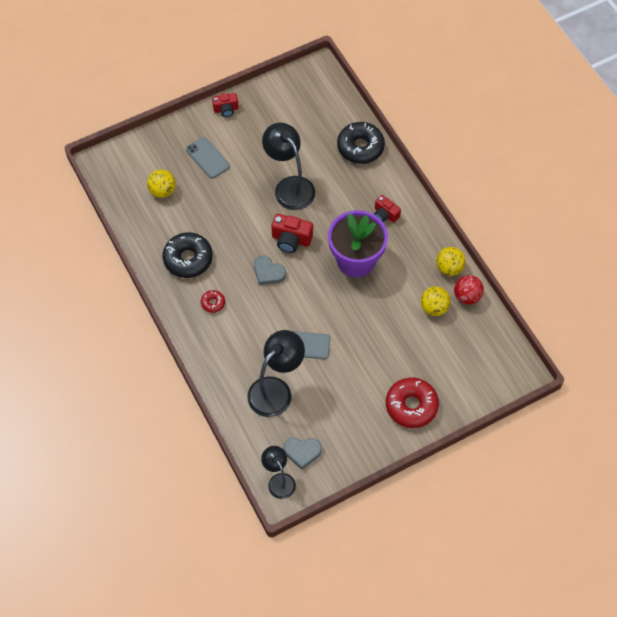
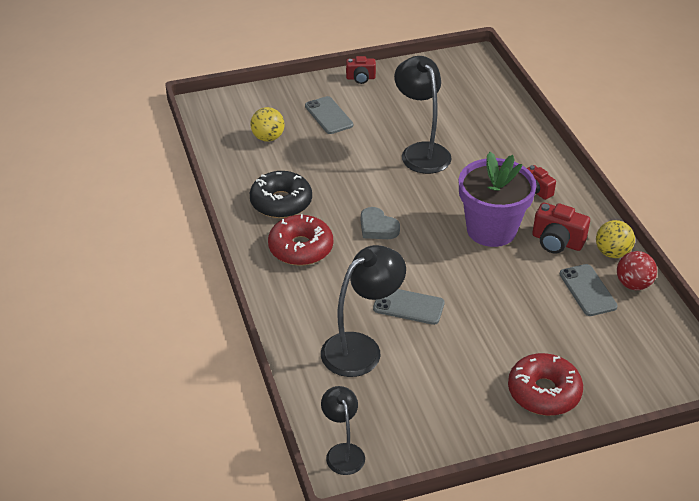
camera: 10 degrees right, 20 degrees down
(213, 303) = (300, 248): red donut -> red donut, size x2.07
(291, 240) = (413, 200): red camera -> red camera (557, 241)
(302, 452) = (382, 424): grey heart -> none
(360, 147) = (513, 127): black donut -> none
(434, 308) = (587, 290): yellow ball -> grey phone

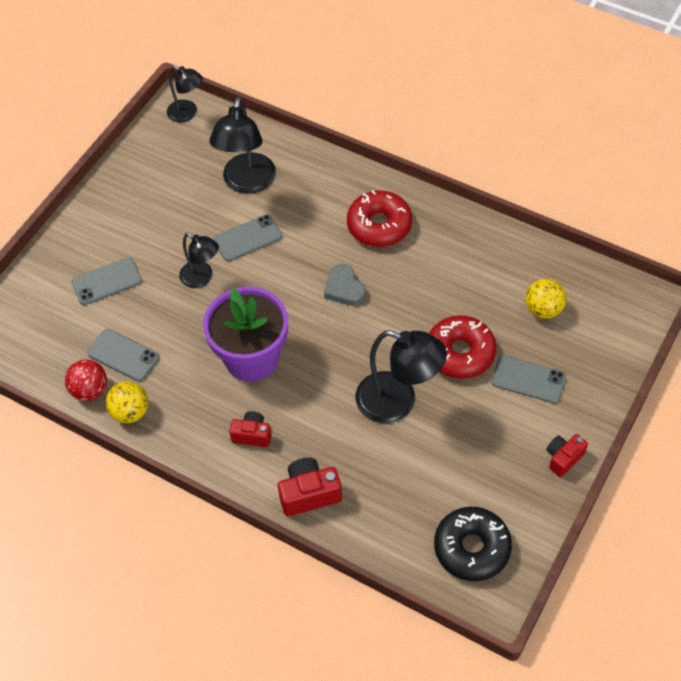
camera: 140 degrees right, 15 degrees up
(281, 202) = (445, 253): black donut -> black donut (472, 548)
(377, 227) = (344, 288): grey heart -> grey heart turned 120 degrees counterclockwise
(475, 302) = (202, 278): none -> black lamp
(543, 392) = (92, 242): red donut -> red donut (460, 353)
(557, 241) = (186, 388): red camera -> red camera (309, 494)
(557, 351) = (107, 281): none -> grey phone

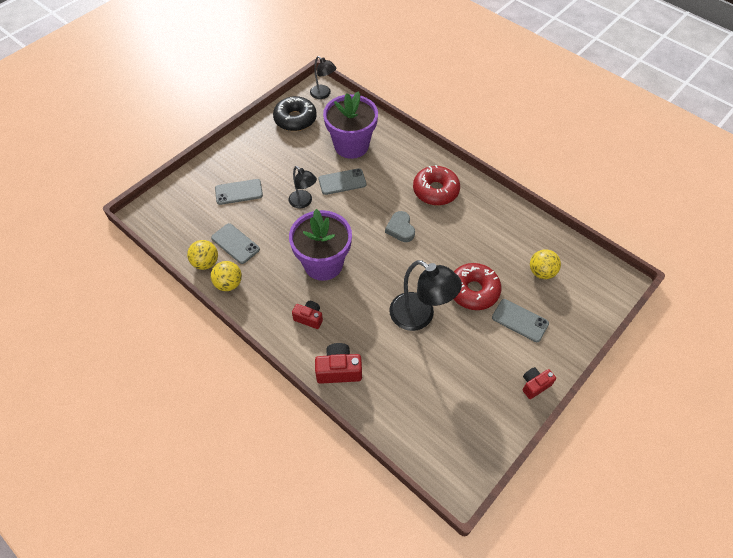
camera: 10 degrees right, 0 degrees up
(90, 390) = (206, 263): red ball -> yellow ball
(247, 183) = (351, 145): black lamp -> purple flower pot
(472, 548) = (450, 439): black donut -> black donut (295, 119)

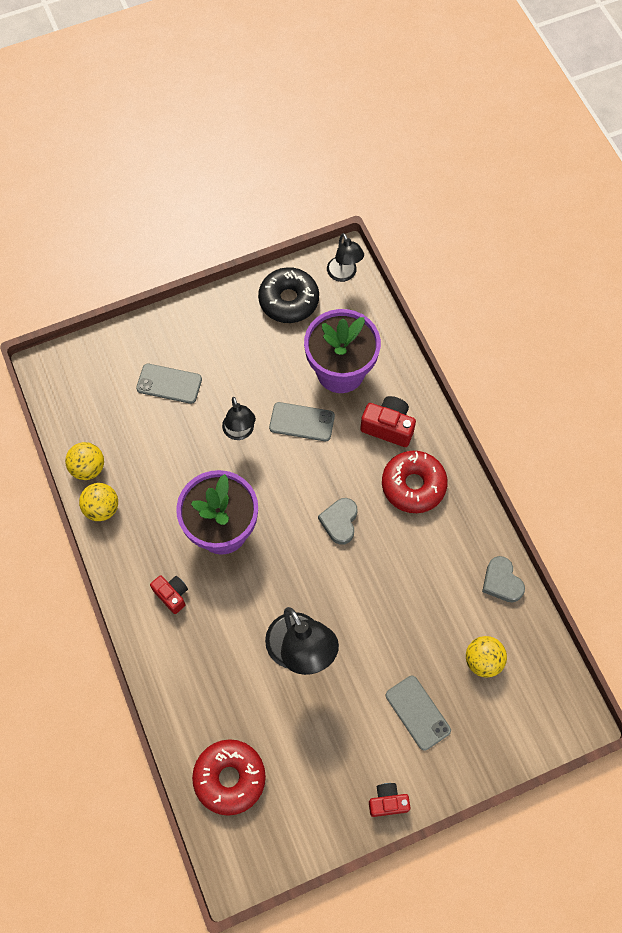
camera: 25 degrees right, 10 degrees up
(235, 243) = (133, 456): grey phone -> none
(339, 370) = (173, 676): red camera -> red camera (388, 427)
(473, 291) = (383, 647): red donut -> red donut (229, 778)
(524, 223) = (501, 581): none -> grey heart

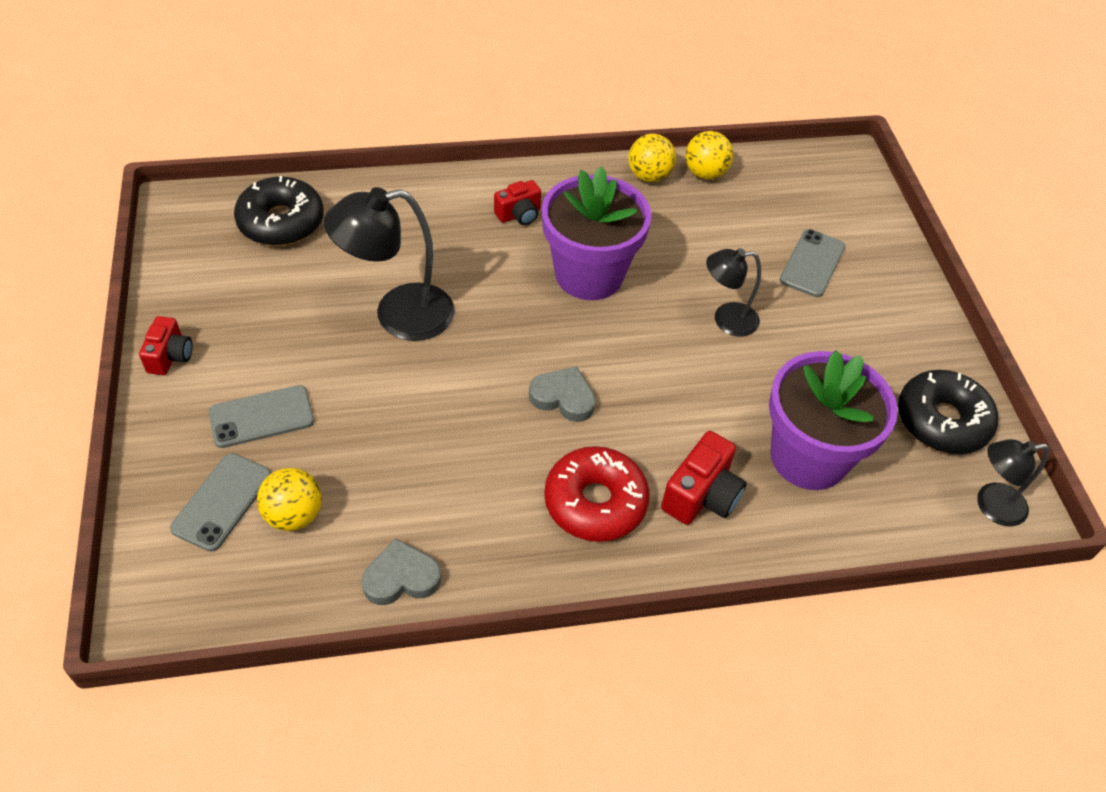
camera: 100 degrees right, 15 degrees down
(229, 778) = (281, 222): red donut -> black donut
(302, 422) = (730, 390): grey phone -> grey phone (222, 502)

